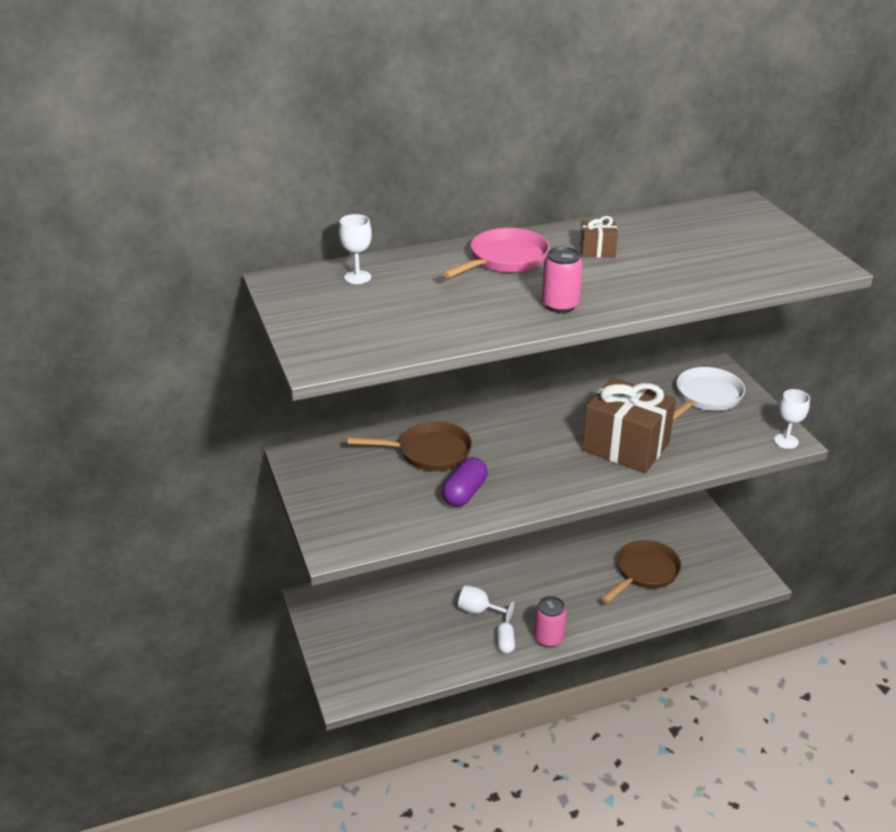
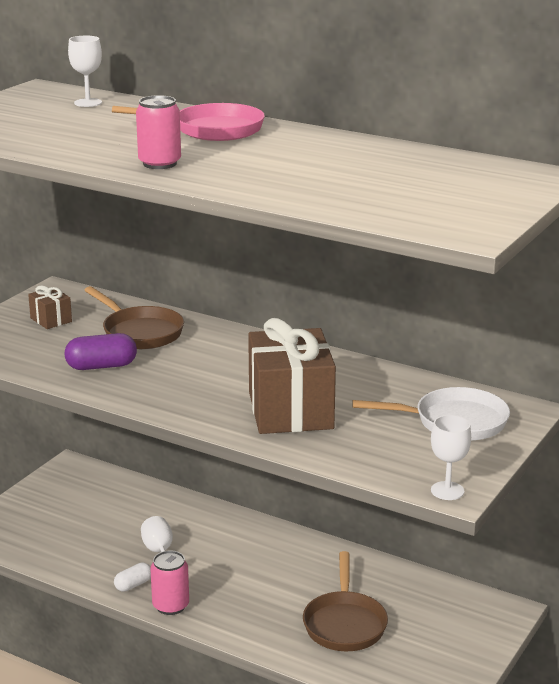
camera: 50 degrees right, 10 degrees down
(597, 251) = (298, 151): brown gift -> brown gift (51, 320)
(644, 572) = (344, 624): brown pan -> brown pan turned 90 degrees clockwise

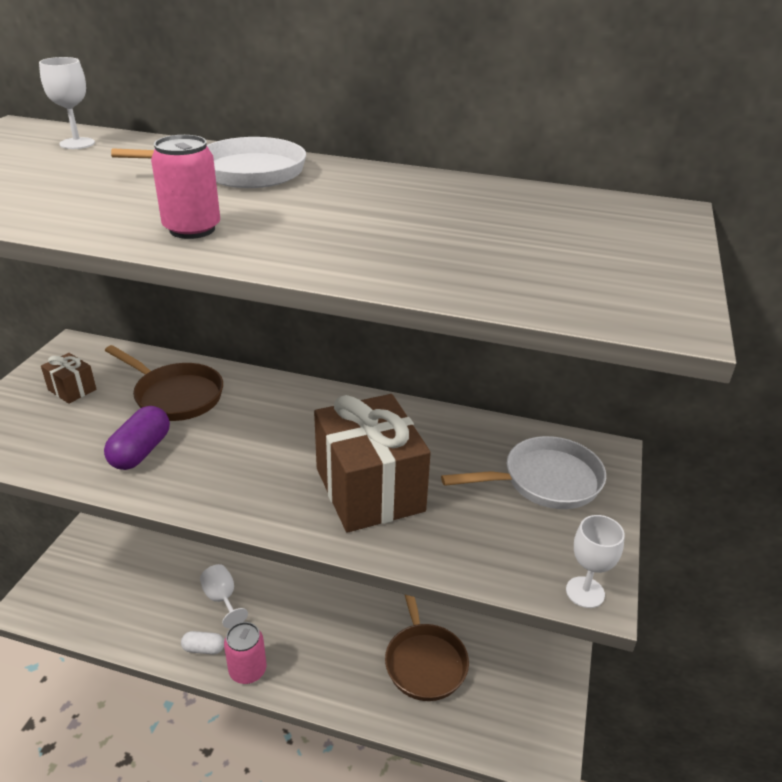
camera: 15 degrees left, 10 degrees up
(101, 366) = (140, 451): purple capsule -> purple capsule turned 45 degrees counterclockwise
(133, 585) = (204, 648): white capsule -> white capsule turned 60 degrees clockwise
(212, 130) = (242, 173): pink pan -> white pan

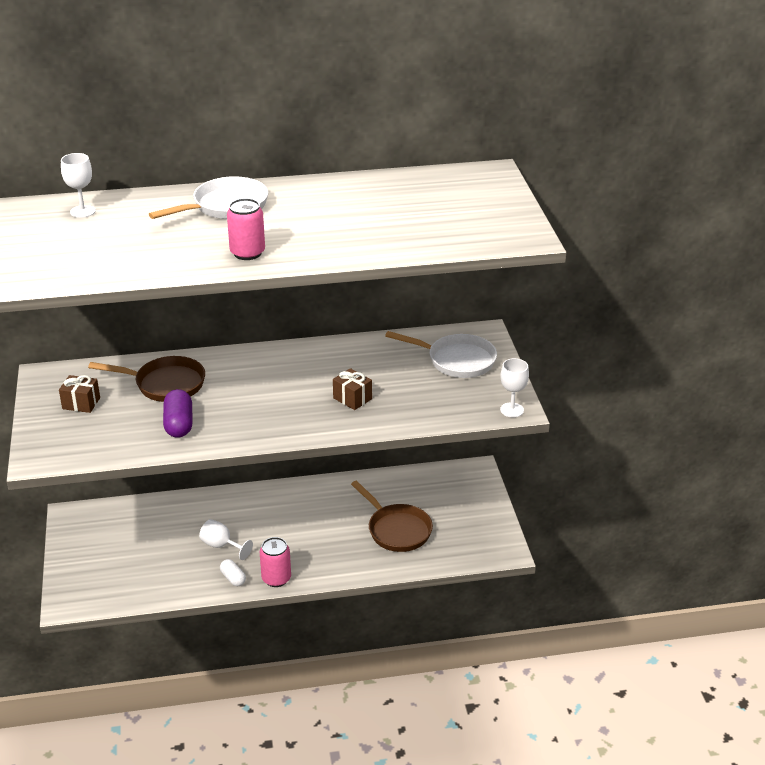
camera: 25 degrees left, 0 degrees up
(204, 648) = (233, 578): white capsule -> white capsule turned 75 degrees clockwise
(369, 489) = (352, 398): brown gift -> brown gift, size x0.44
(545, 481) = (457, 360): white pan -> white pan turned 60 degrees clockwise

